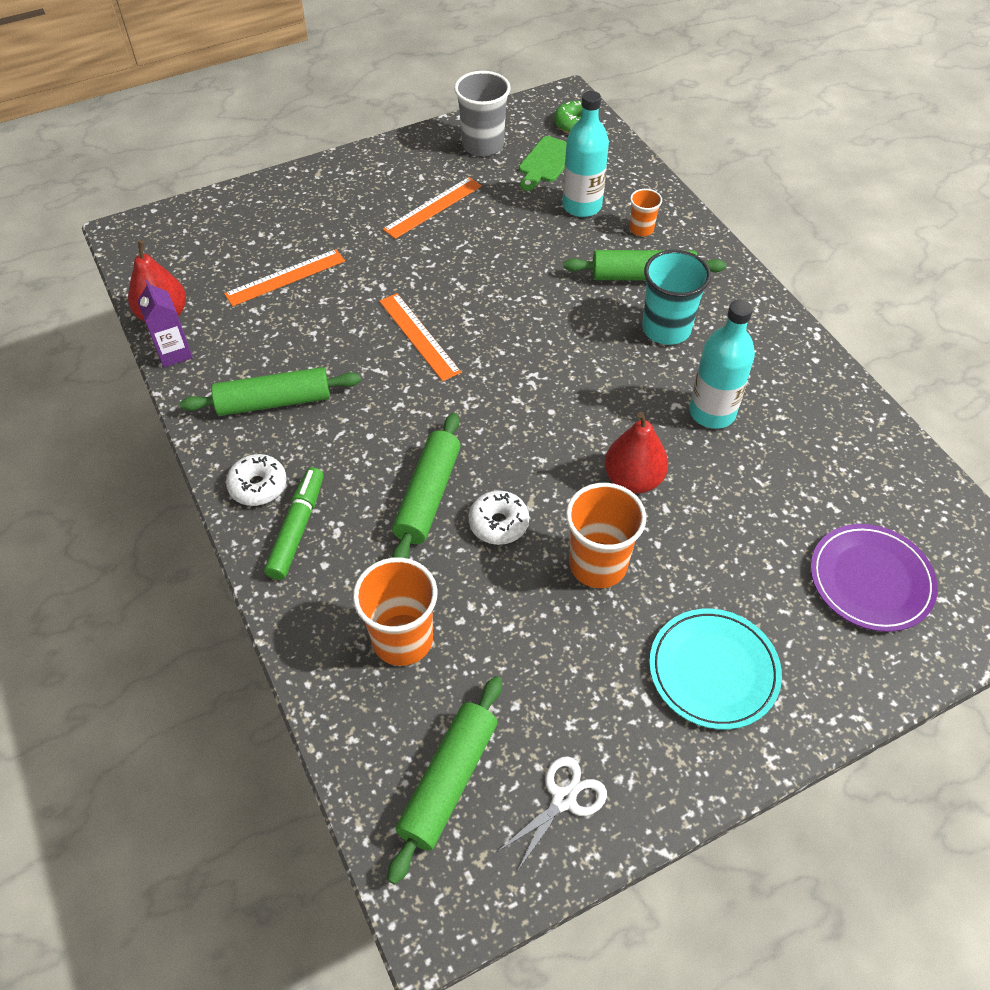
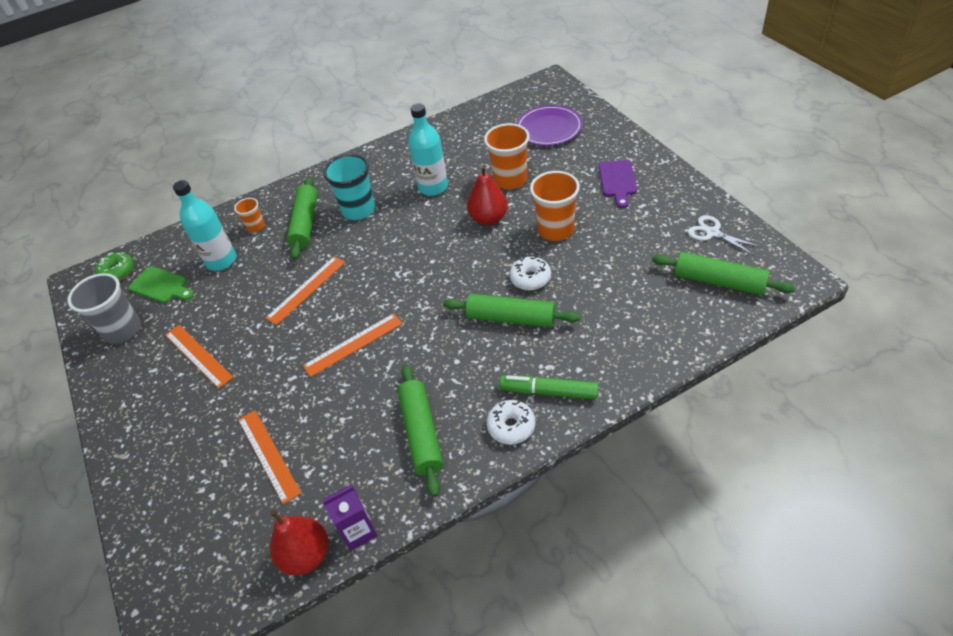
camera: 85 degrees left, 5 degrees down
(402, 639) = (629, 316): orange cup -> orange cup (510, 180)
(518, 287) = (306, 289): none -> orange ruler
(713, 670) = (617, 181): turquoise plate -> purple cutting board

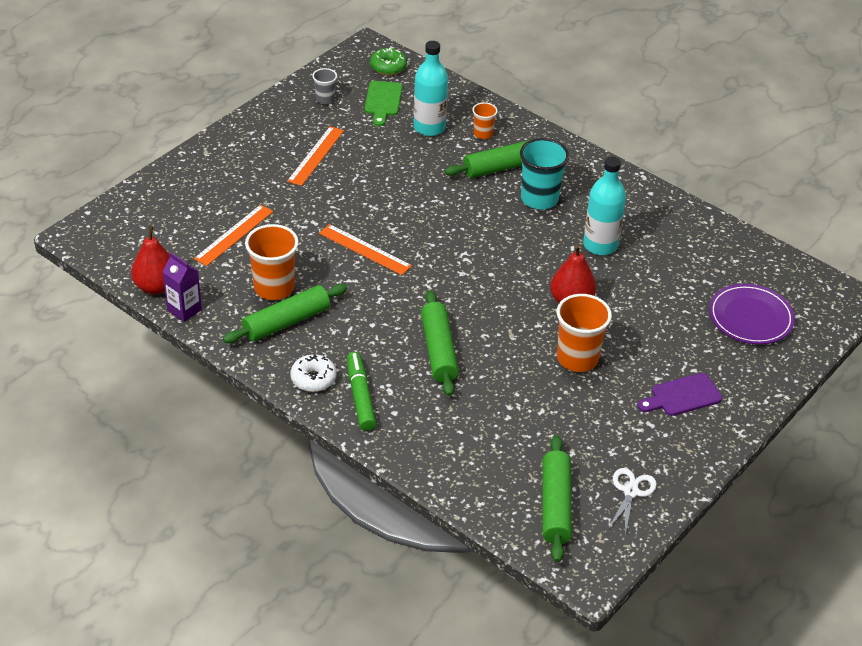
camera: 60 degrees right, 5 degrees down
(123, 330) = (325, 99): grey cup -> grey cup, size x0.54
(306, 289) = (417, 197): orange ruler -> none
(510, 180) = (641, 304): orange cup -> orange cup (274, 288)
(530, 278) = (497, 353): white donut -> none

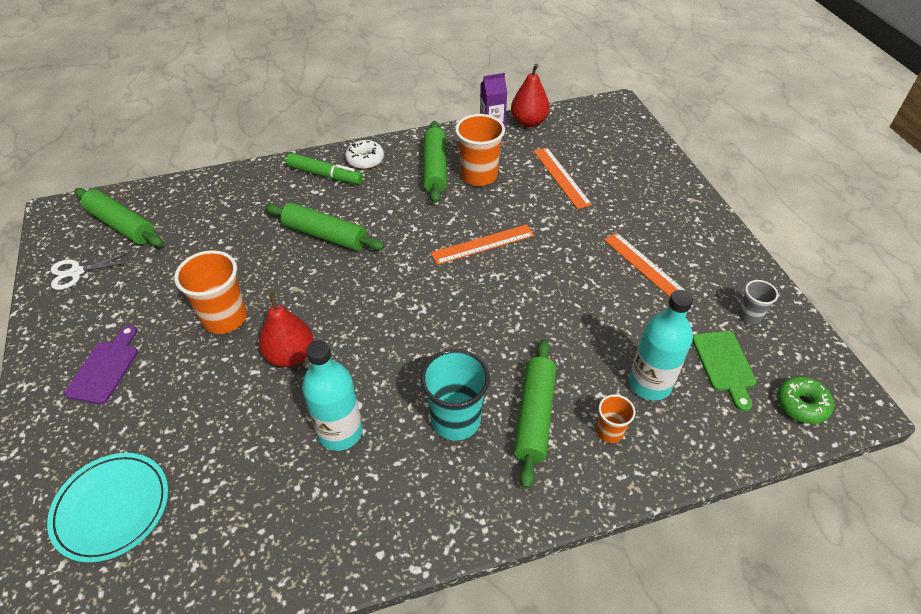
camera: 125 degrees right, 5 degrees up
(383, 101) = (724, 365): green cutting board -> green cutting board turned 135 degrees counterclockwise
(631, 491) = (76, 272): white scissors -> white scissors turned 105 degrees clockwise
(750, 317) = (112, 508): purple plate -> turquoise plate

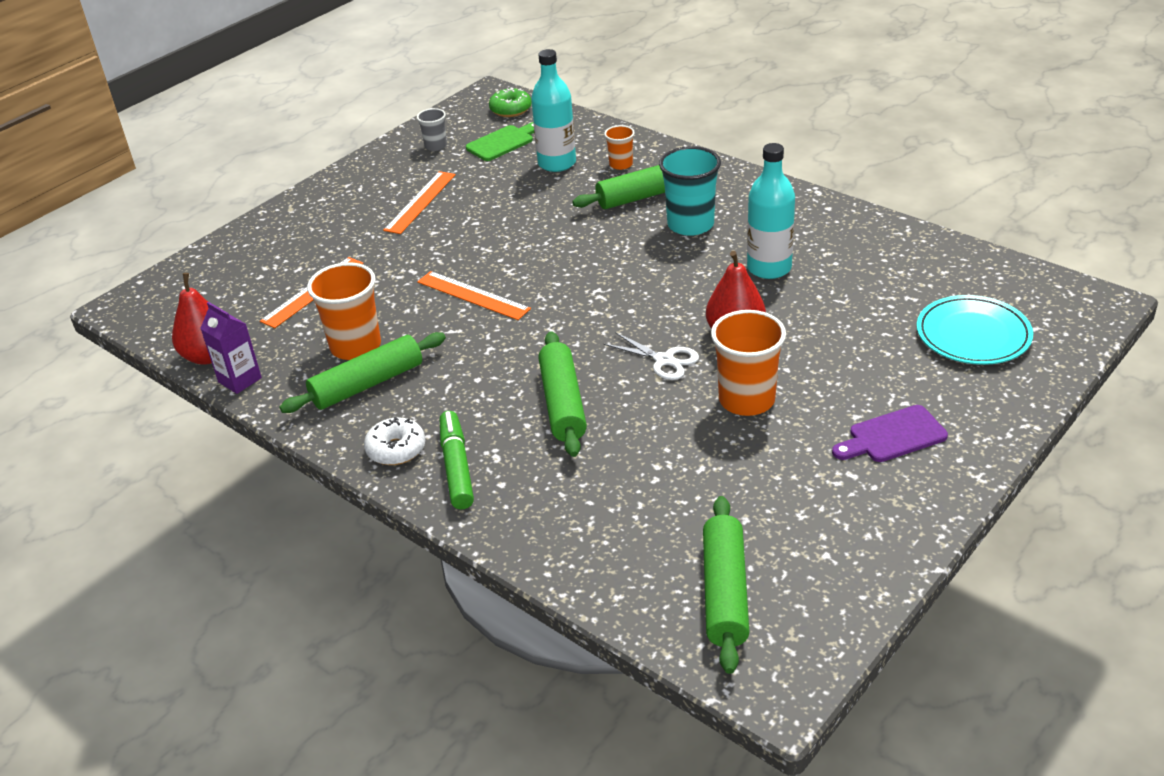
camera: 120 degrees left, 10 degrees down
(76, 272) = (832, 566): white scissors -> white scissors (664, 360)

